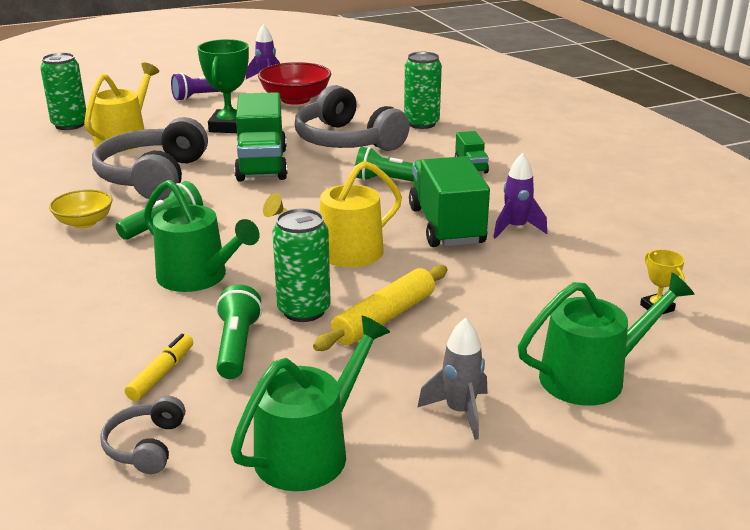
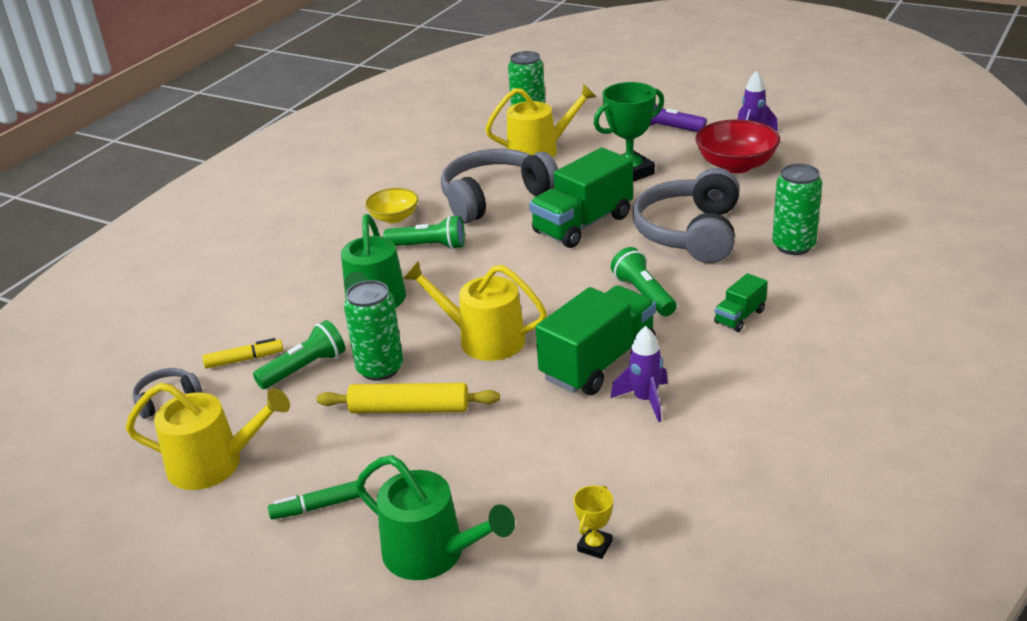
camera: 55 degrees right, 5 degrees up
(310, 451) = (214, 464): green watering can -> yellow watering can
(460, 412) = (317, 507): grey rocket -> green marker

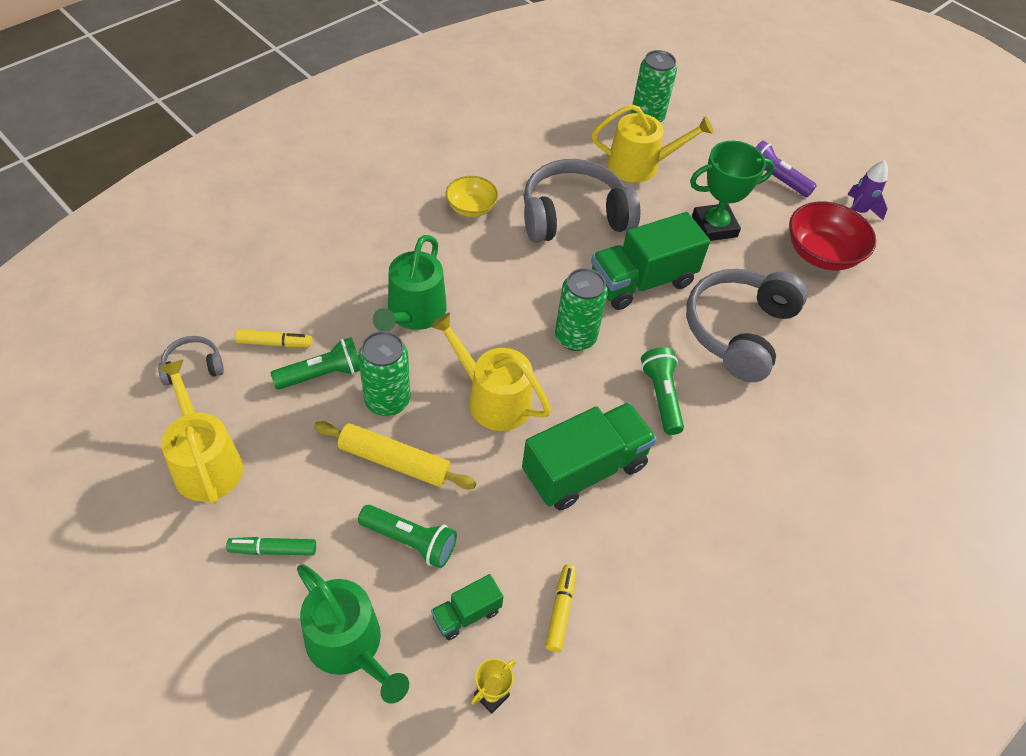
camera: 10 degrees right, 20 degrees up
(214, 464) = (205, 462): yellow watering can -> yellow watering can turned 135 degrees counterclockwise
(429, 246) = (489, 258): green flashlight -> green flashlight (410, 541)
(629, 466) = (560, 610): none -> yellow marker
(645, 400) = (608, 534): purple rocket -> none
(740, 317) = (739, 461): green truck -> green truck (466, 614)
(793, 246) = (830, 385): green can -> green can (575, 337)

